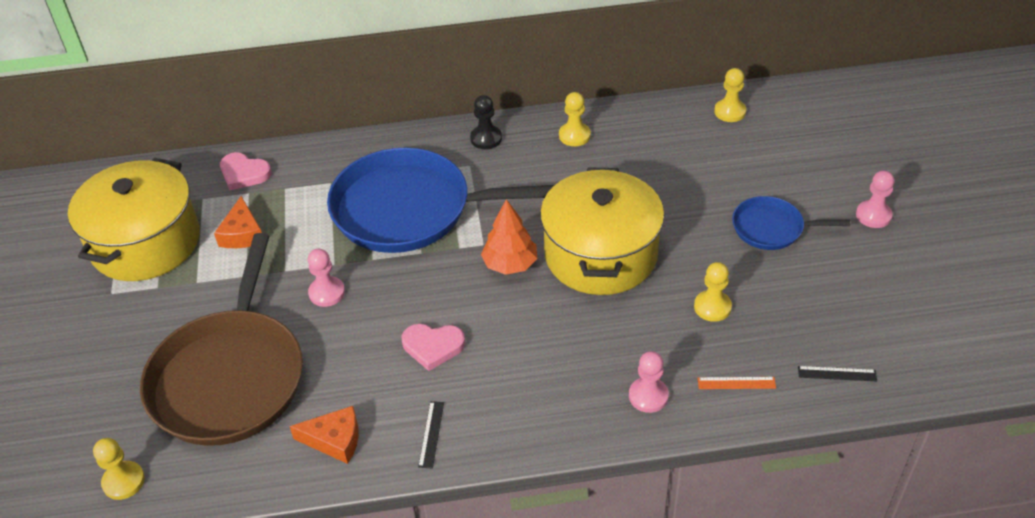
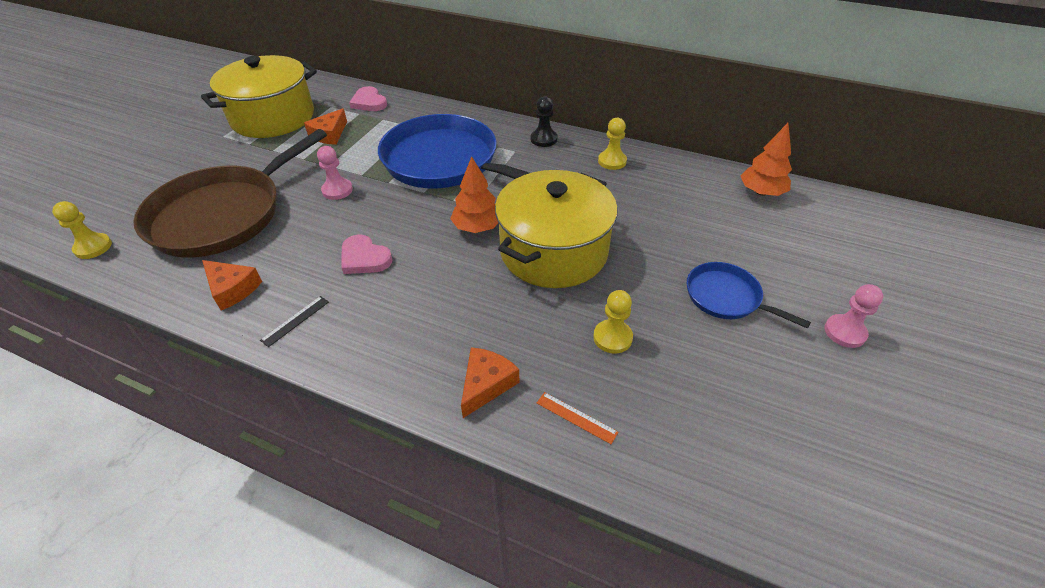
camera: 30 degrees right, 0 degrees up
(648, 396) = (486, 384): pink pawn -> orange cheese
(730, 112) = (761, 192): yellow pawn -> orange tree
(837, 373) = (688, 465): black ruler -> none

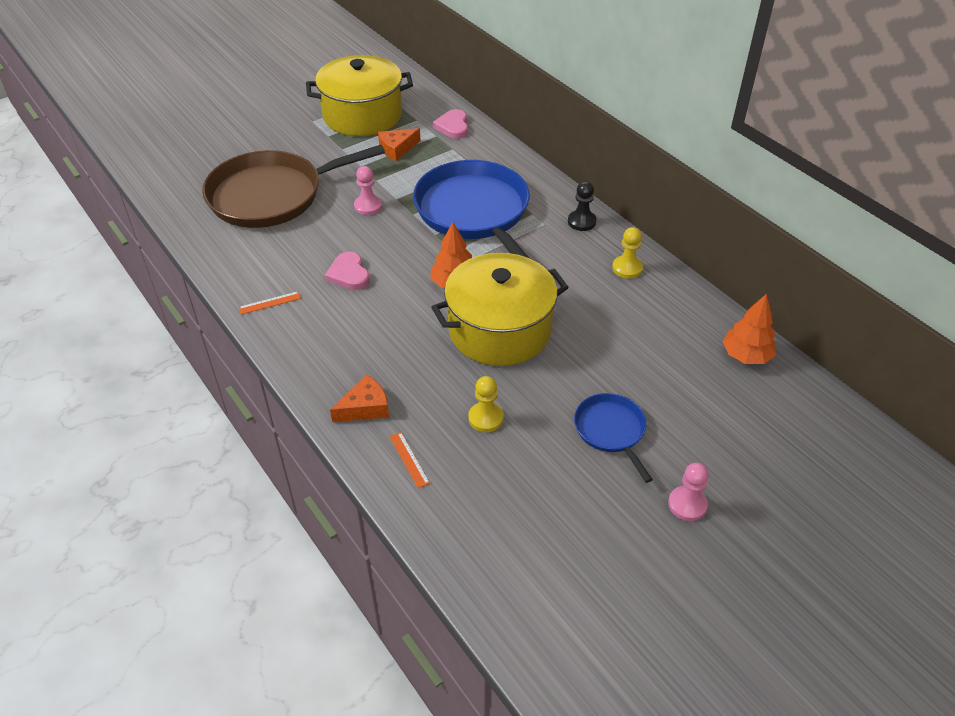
camera: 30 degrees right, 0 degrees up
(93, 247) = (173, 189): yellow pawn -> none
(232, 289) = (243, 260): orange cheese -> none
(295, 320) = (270, 303): black ruler -> orange ruler

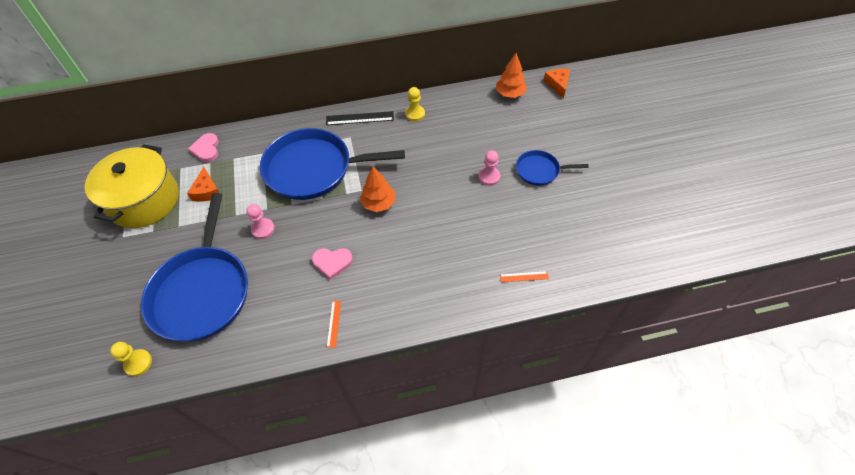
camera: 65 degrees left, 10 degrees up
(272, 195) = (202, 291): brown pan -> blue pan
(365, 407) = (469, 289): orange cheese -> orange cheese (558, 84)
(453, 126) = (206, 149): pink heart -> pink heart turned 60 degrees clockwise
(485, 418) = (506, 226): yellow pawn -> yellow pawn (138, 363)
(499, 330) = (435, 194): yellow pot -> none
(581, 222) = (360, 118): black pawn -> black ruler
(687, 504) = (601, 159): pink pawn -> pink pawn (489, 177)

